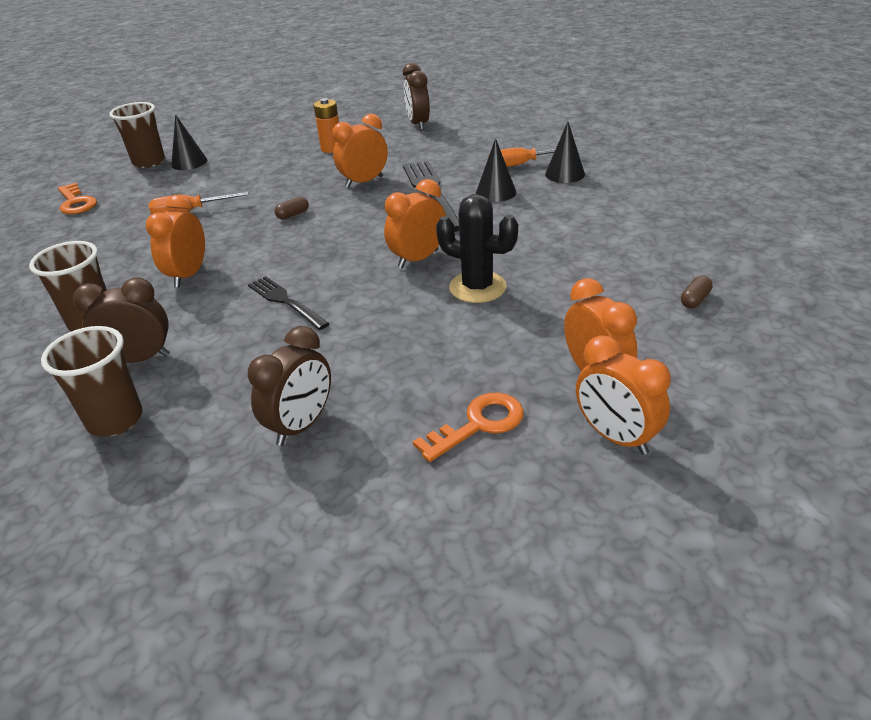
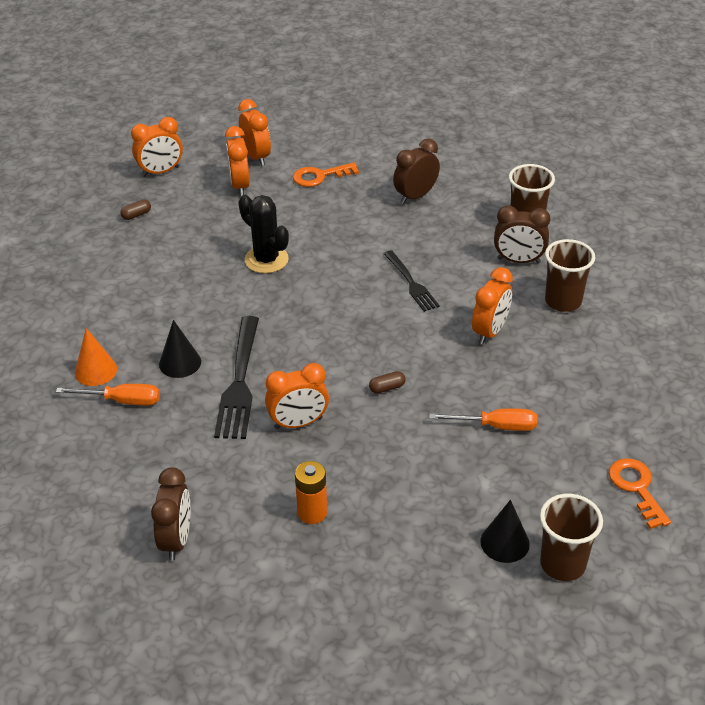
camera: 165 degrees left, 5 degrees up
(418, 259) = (295, 298): orange clock -> orange clock (161, 172)
(564, 174) = (96, 371): black cone -> orange cone

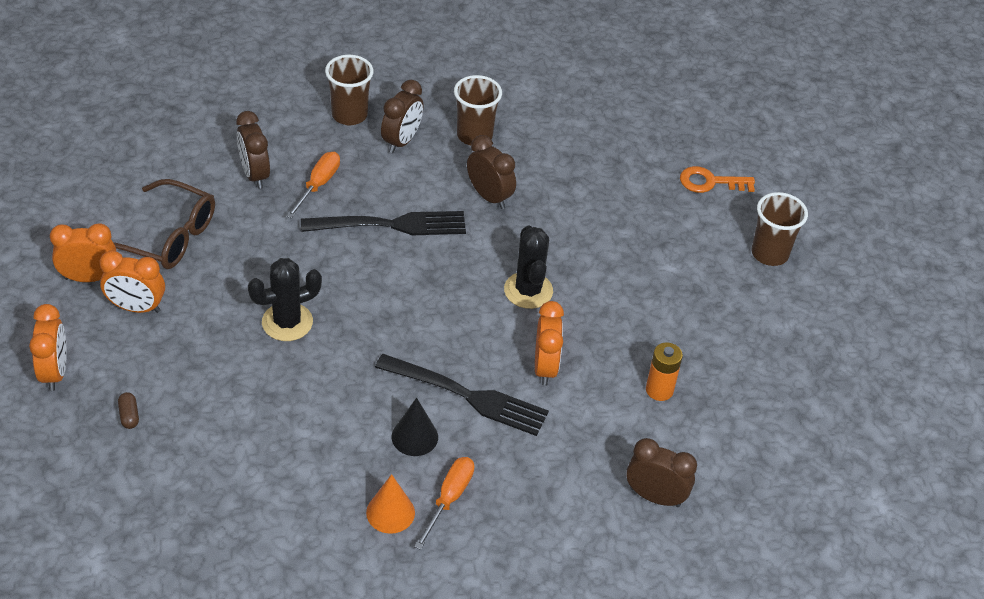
camera: 75 degrees left, 5 degrees up
(319, 176) = (166, 236): orange key -> brown glasses
(387, 388) = (528, 290): brown capsule -> black cactus
(411, 283) = (391, 225): black fork -> black fork, size x1.61
(490, 332) = (489, 196): orange clock -> brown clock
(496, 426) = (608, 236): orange screwdriver -> orange screwdriver (318, 185)
(504, 542) = (736, 278): black cone -> none

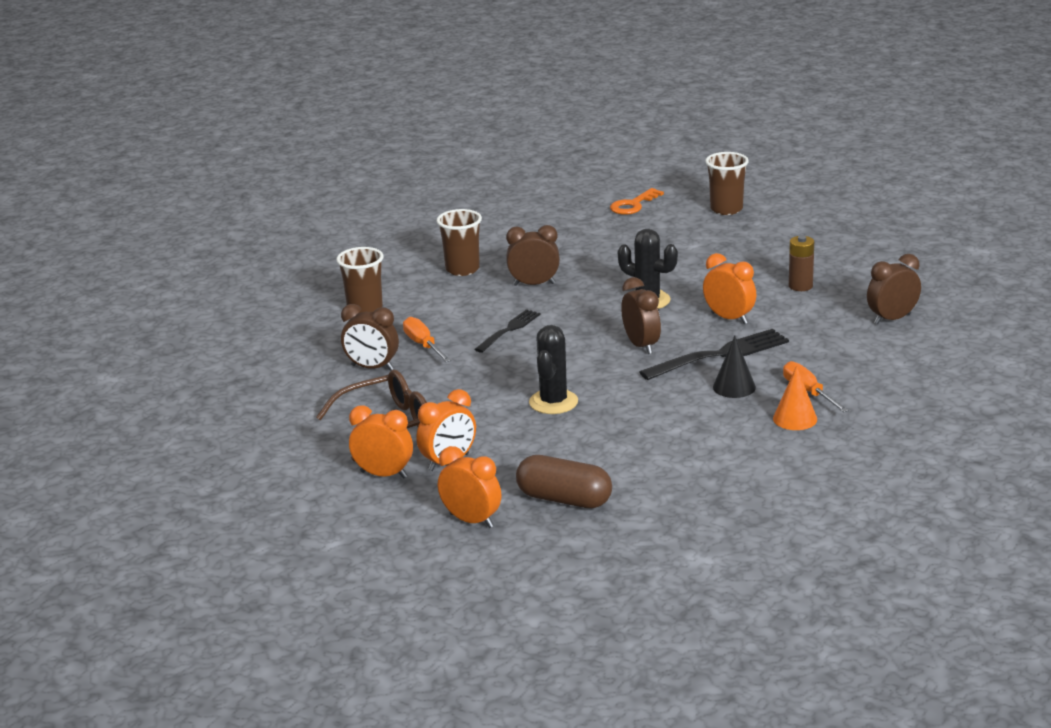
camera: 45 degrees left, 20 degrees down
(89, 278) = (384, 474): orange clock -> orange clock turned 75 degrees clockwise
(129, 415) = (564, 499): brown capsule -> brown capsule, size x2.42
(391, 225) = (509, 330): black fork -> black fork, size x0.62
(401, 141) = (426, 298): brown clock -> brown clock (641, 345)
(659, 390) = (800, 286): orange battery -> brown battery

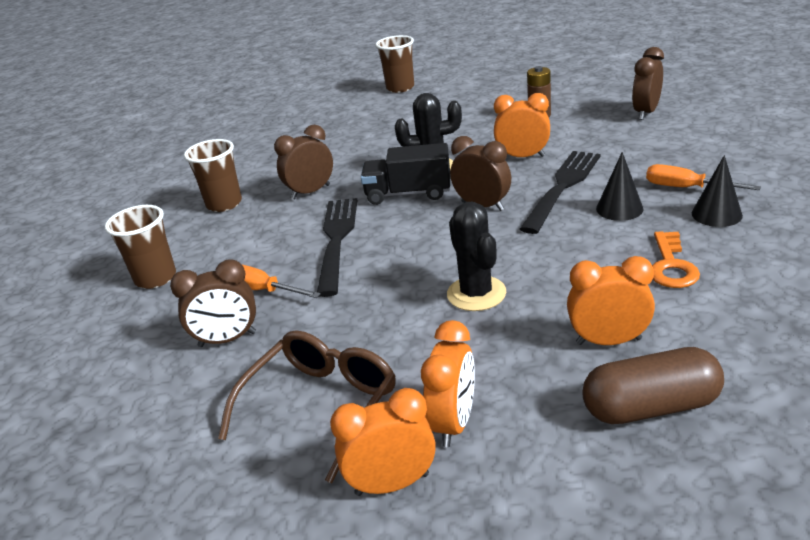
camera: 30 degrees left, 5 degrees up
(471, 520) = (588, 500): orange clock -> orange clock (608, 341)
(509, 330) = (337, 240): black fork -> black fork, size x1.61
(602, 314) = (408, 194): none -> black truck
(633, 205) = (321, 108): orange key -> orange key (671, 266)
(795, 419) = (716, 214): orange cone -> black cone

